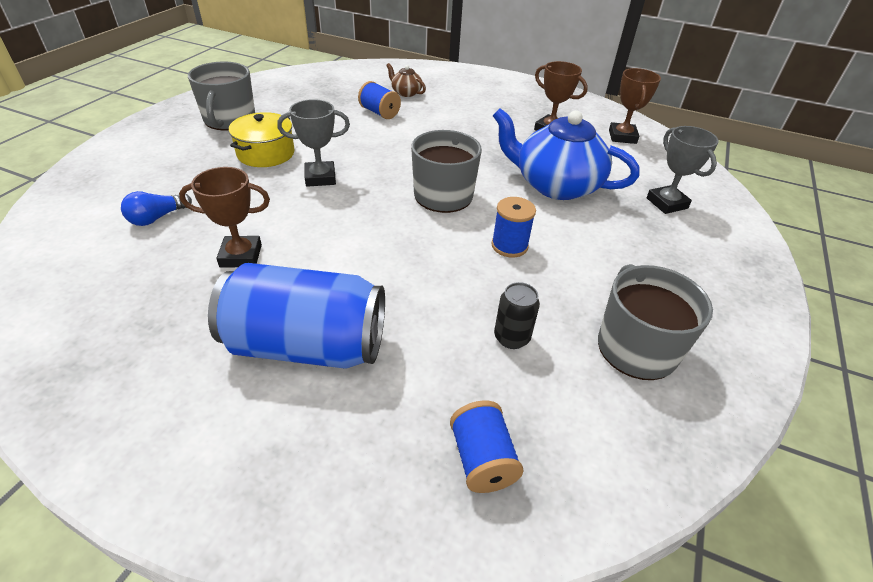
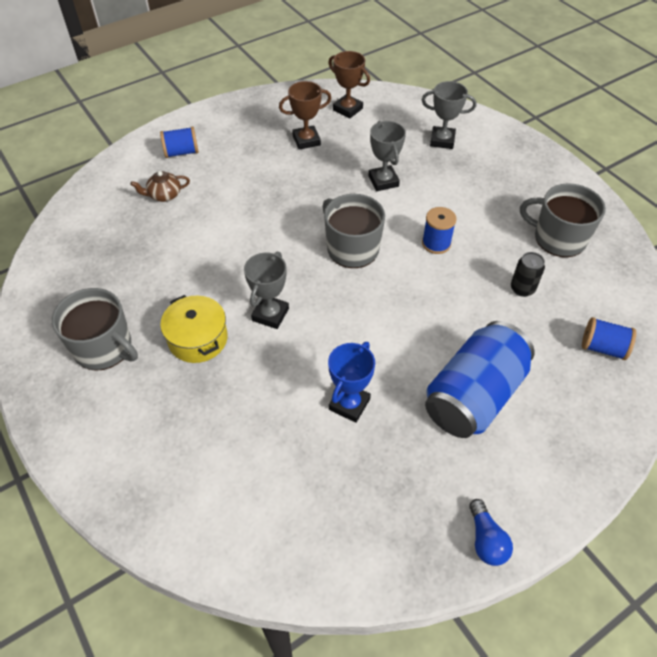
camera: 55 degrees left, 10 degrees up
(157, 218) = (253, 450): blue light bulb -> blue light bulb (486, 540)
(241, 256) = (349, 404): brown trophy -> blue trophy
(379, 113) = (187, 230): blue spool -> blue spool (181, 152)
(555, 185) = (383, 181): blue teapot -> grey trophy

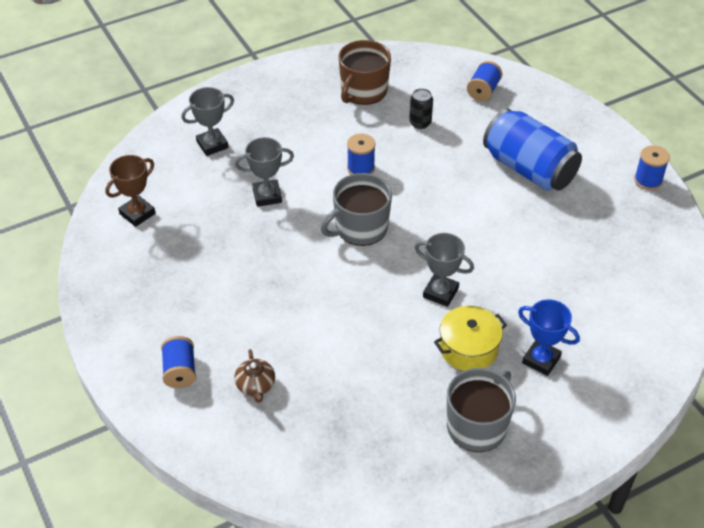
camera: 85 degrees left, 5 degrees down
(306, 140) = (185, 253): brown trophy -> none
(349, 404) = (539, 244): blue trophy -> blue trophy (541, 360)
(442, 140) = (212, 145): grey trophy -> grey trophy turned 45 degrees clockwise
(486, 540) = (648, 180): blue light bulb -> blue spool
(558, 238) = (363, 91): grey mug -> brown mug

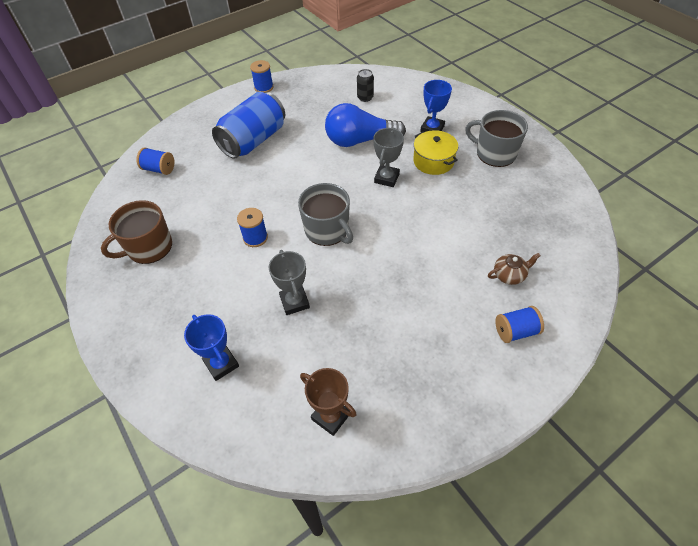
camera: 95 degrees left, 5 degrees up
(212, 145) = (221, 364): grey trophy -> blue trophy
(363, 91) = (149, 247): brown mug -> brown mug turned 120 degrees clockwise
(420, 123) = (197, 204): black can -> black can (365, 98)
(520, 274) = (360, 141): none -> blue light bulb

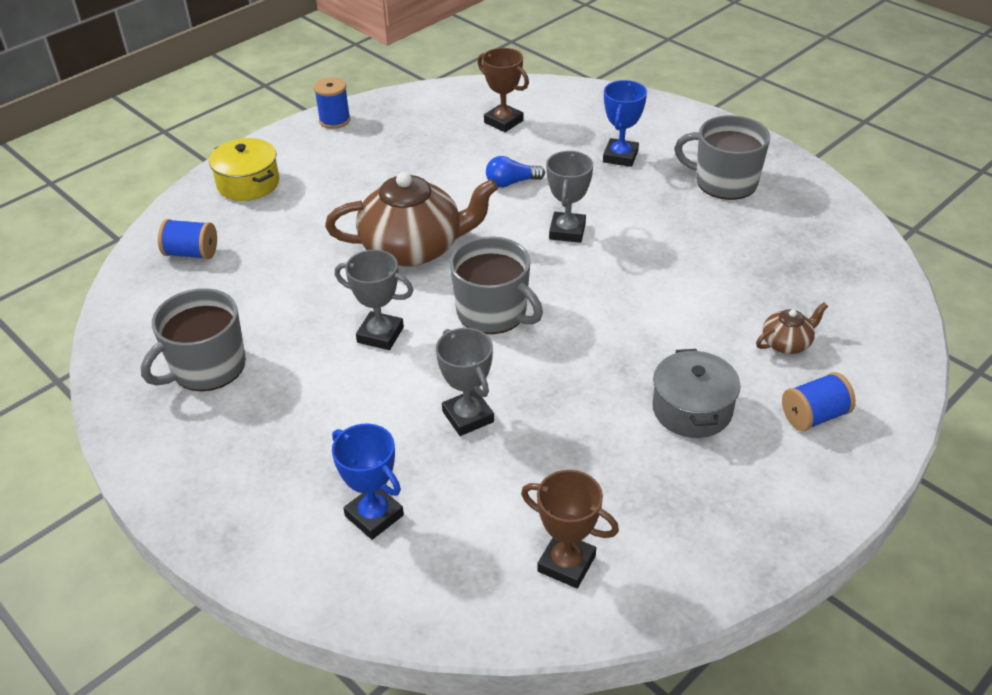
camera: 10 degrees left, 10 degrees down
(149, 247) = (207, 367): brown mug -> grey mug
(253, 140) = (339, 198): blue can -> none
(255, 238) = (380, 335): blue spool -> grey trophy
(290, 180) = (414, 248): none -> brown teapot
(360, 141) = (511, 183): blue light bulb -> blue light bulb, size x0.48
(365, 98) = (503, 121): black can -> brown trophy
(433, 161) = (633, 201): yellow pot -> yellow pot (248, 183)
(436, 315) = (692, 409): none -> grey pot

